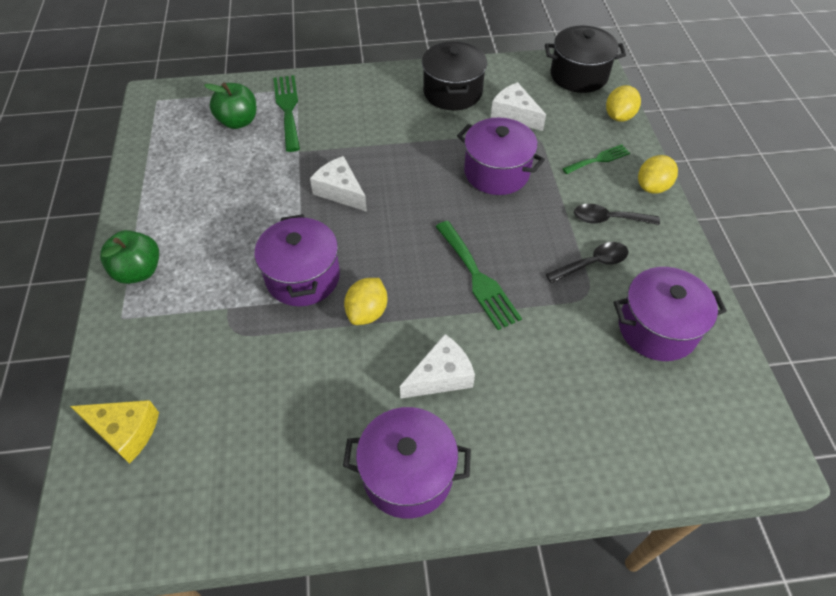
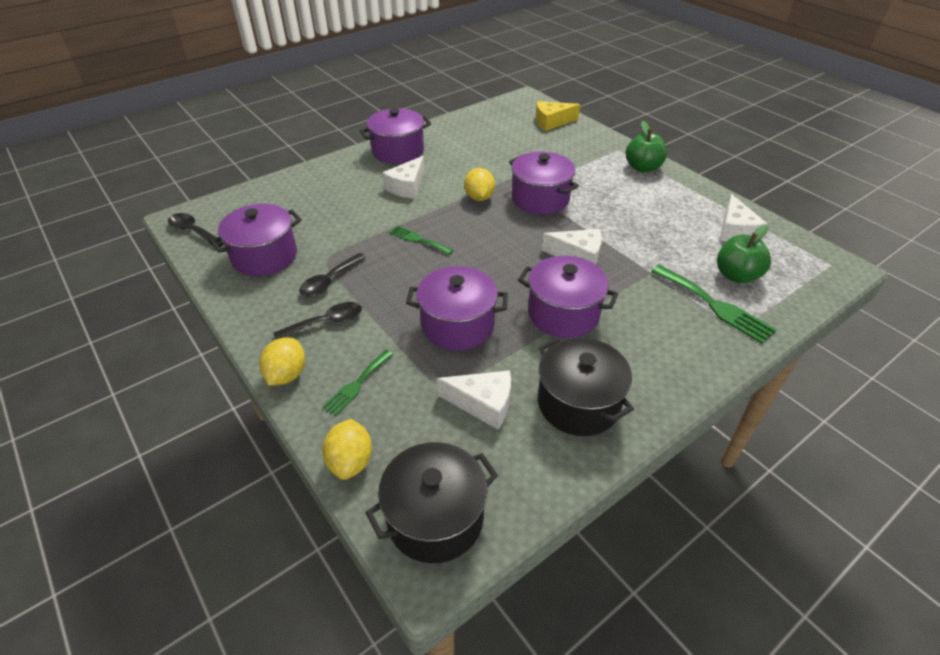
camera: 150 degrees right, 10 degrees down
(176, 156) = (735, 231): none -> white cheese
(406, 148) = (563, 314): none -> purple pot
(477, 278) = (418, 240): green fork -> green fork, size x0.61
(748, 417) = (193, 231): none -> black spoon

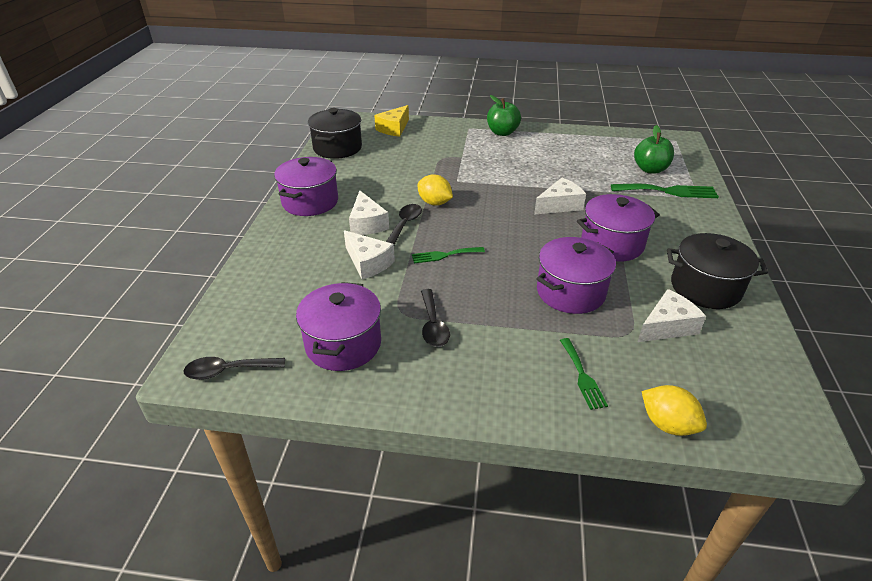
camera: 45 degrees left, 5 degrees down
(287, 375) = (527, 410): yellow lemon -> none
(326, 323) = (486, 354): black spoon -> black spoon (405, 225)
(435, 518) = (761, 410): black pot -> black pot (337, 148)
(540, 199) = (476, 182): purple pot -> none
(735, 231) = (609, 145): white cheese -> white cheese (368, 263)

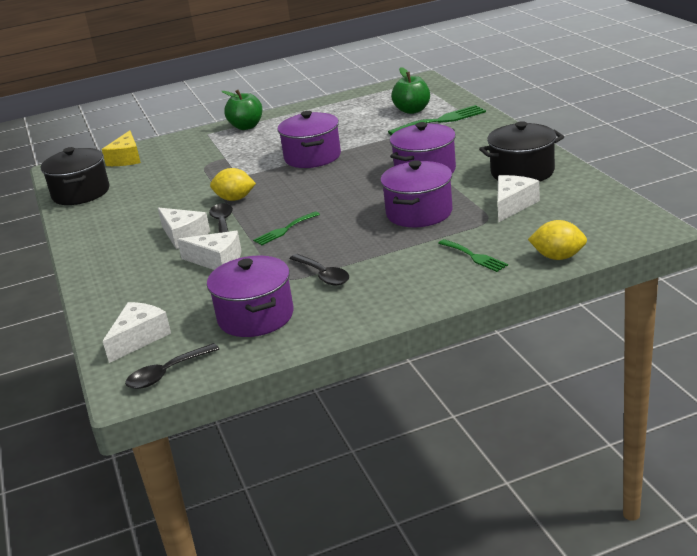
camera: 25 degrees left, 10 degrees down
(310, 202) = (103, 242): purple pot -> purple pot (312, 157)
(560, 205) = (355, 161): white cheese -> white cheese (139, 338)

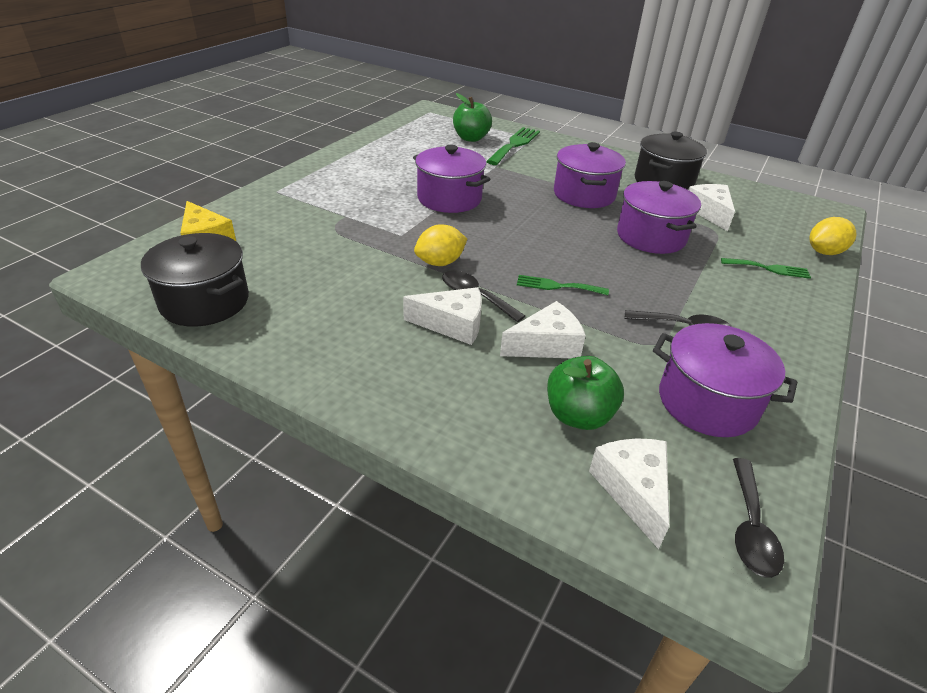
camera: 45 degrees left, 10 degrees up
(246, 127) = (315, 176): green apple -> green apple (578, 415)
(284, 230) = (557, 286): green fork -> green fork turned 90 degrees clockwise

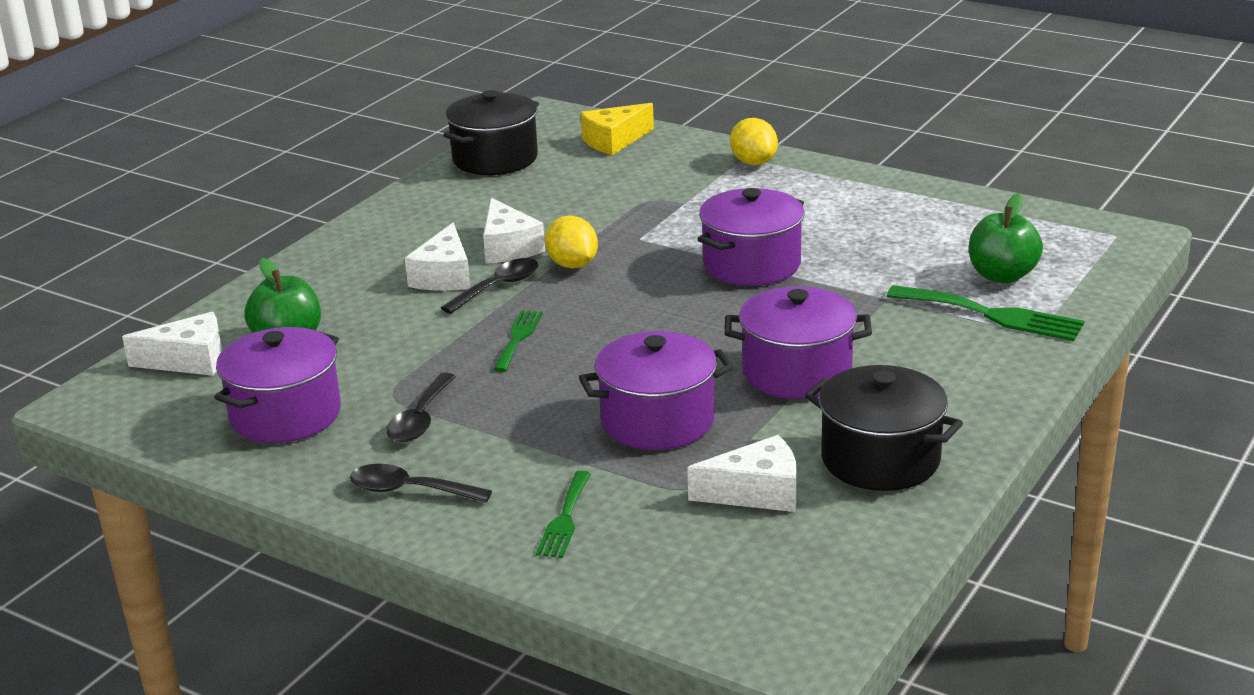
camera: 95 degrees right, 10 degrees down
(546, 345) = (400, 327): white cheese -> white cheese (508, 247)
(750, 527) = (128, 413): black spoon -> black spoon (409, 490)
(824, 252) = (623, 594): yellow lemon -> yellow lemon (753, 162)

